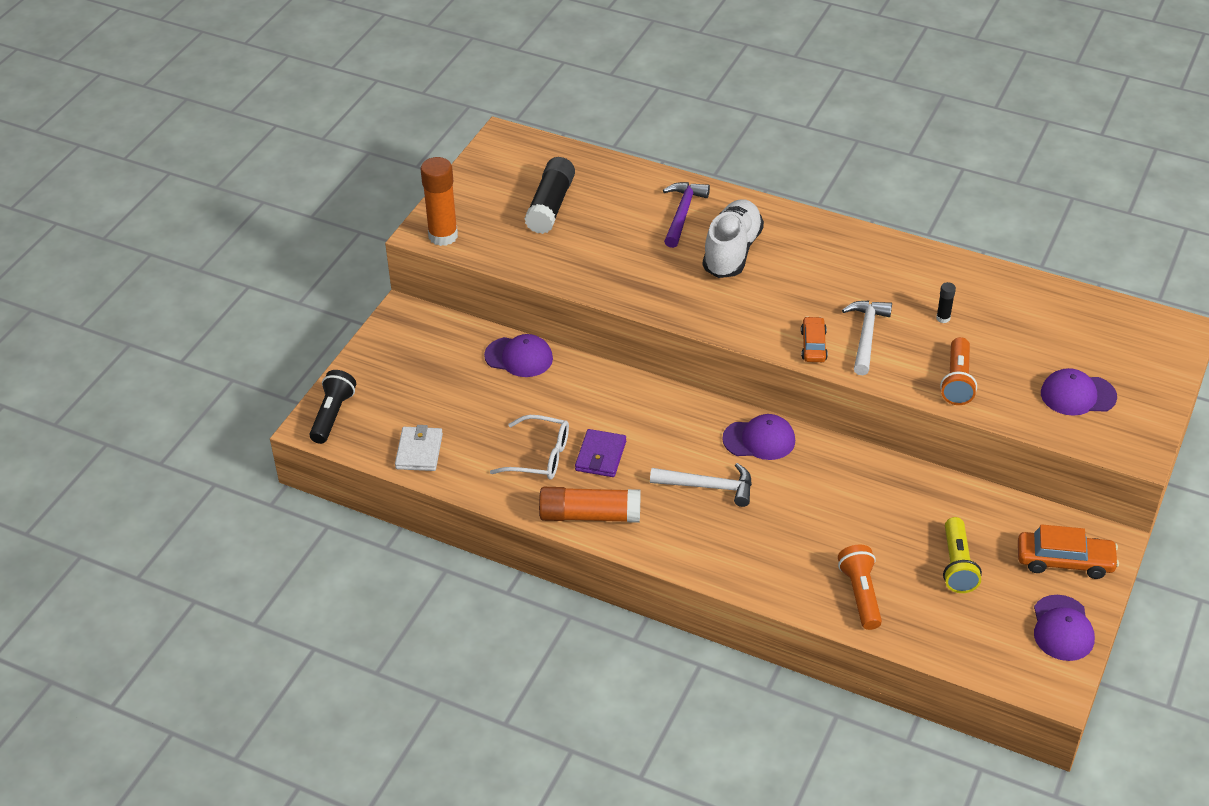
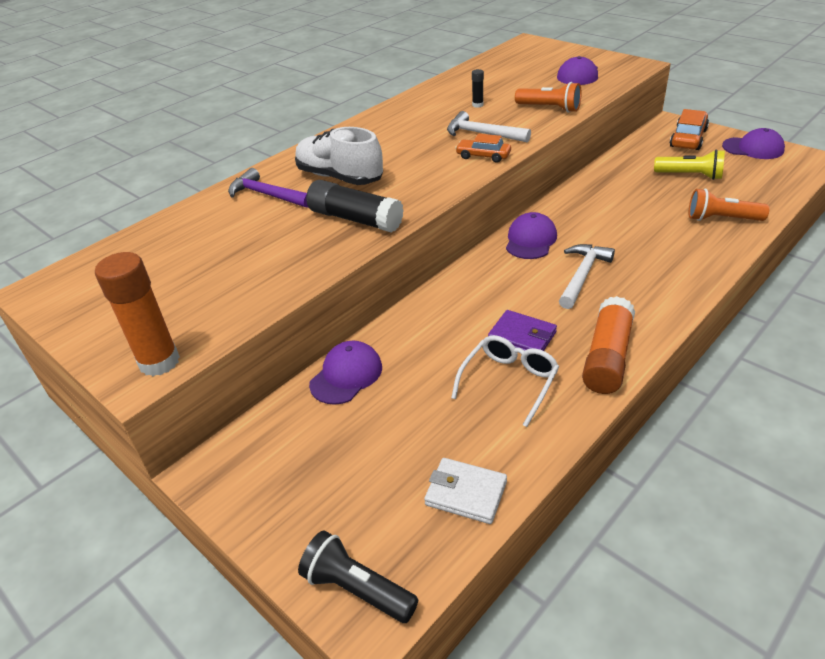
camera: 70 degrees left, 5 degrees down
(550, 206) = (183, 271): black glue stick -> black glue stick (355, 219)

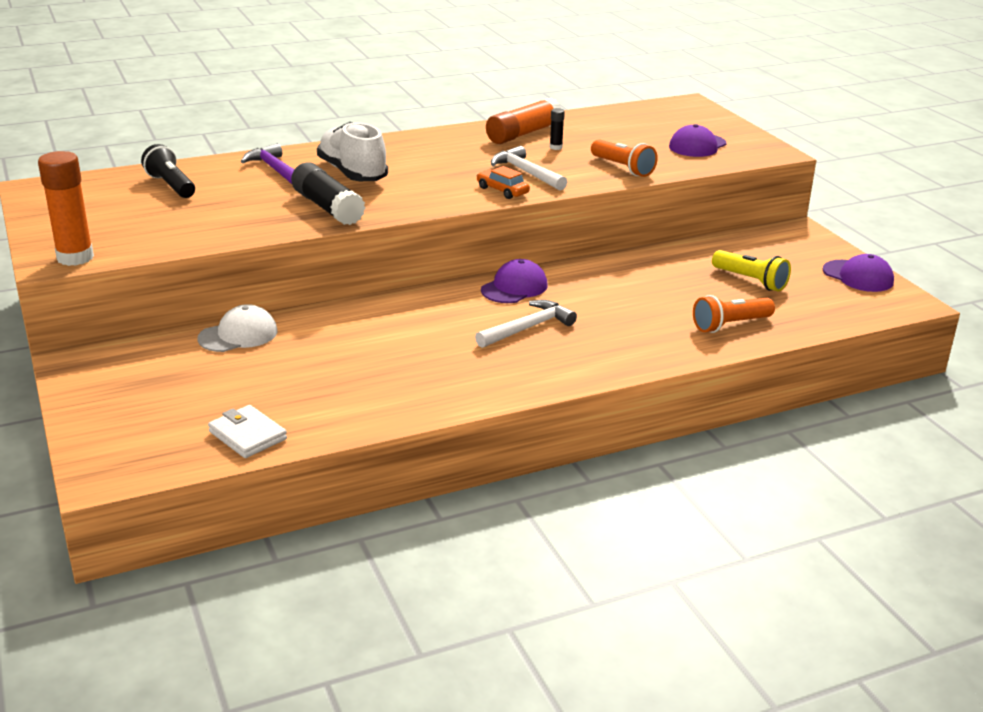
camera: 20 degrees right, 10 degrees down
(346, 375) = (238, 335): purple cap -> white cap
(357, 588) = (110, 459): black flashlight -> black flashlight (171, 185)
(509, 382) = (366, 380): white glasses -> none
(522, 336) = (416, 354): purple wallet -> none
(607, 357) = (472, 391): orange glue stick -> orange glue stick (523, 134)
(688, 138) = (797, 248): orange car -> none
(721, 219) = (730, 325): orange flashlight -> orange flashlight turned 60 degrees counterclockwise

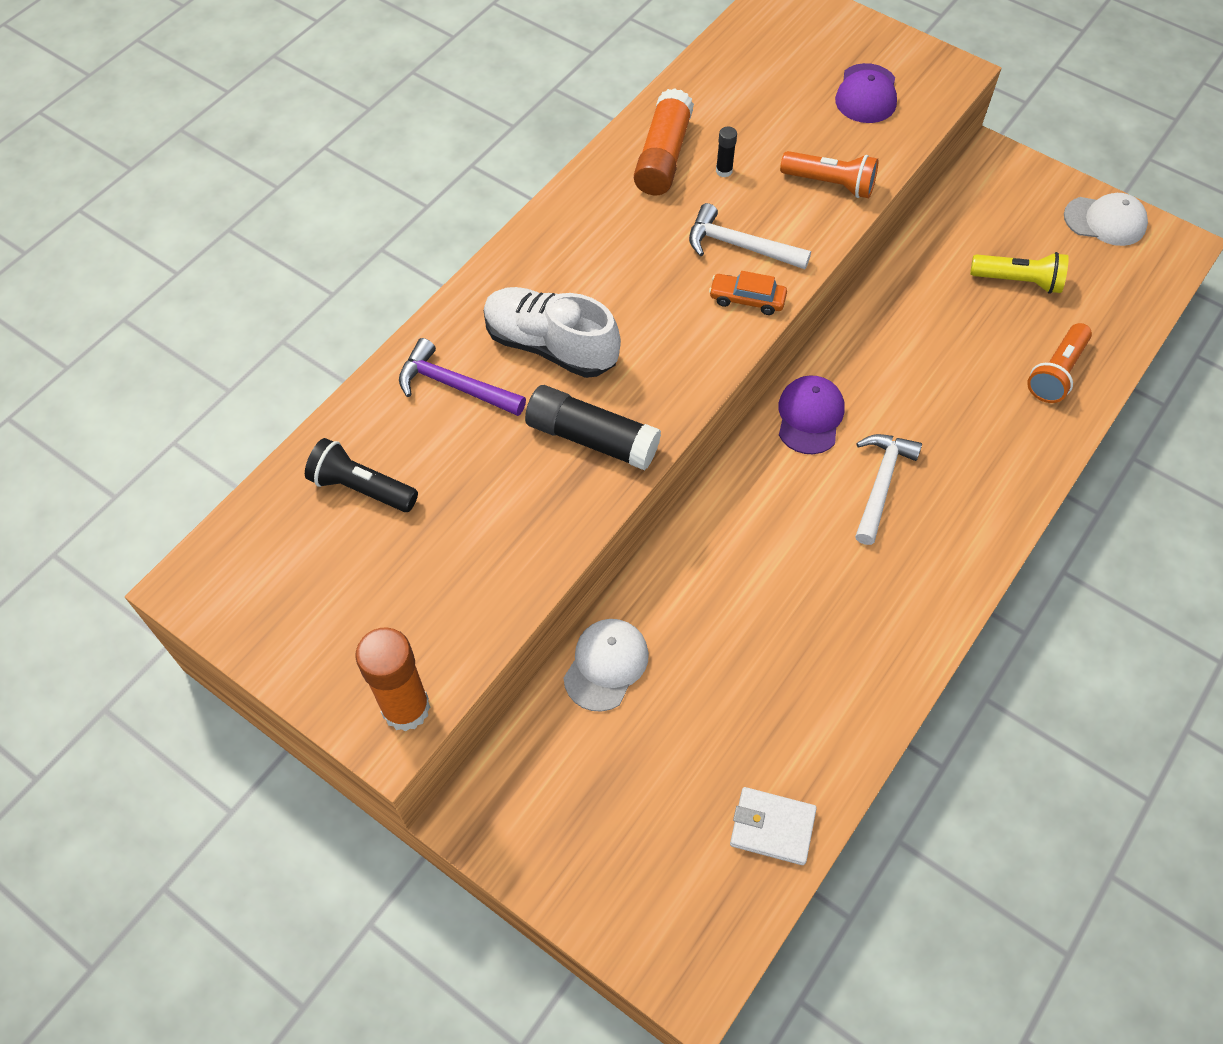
camera: 30 degrees left, 30 degrees up
(858, 276) = (1105, 221): purple cap -> white cap

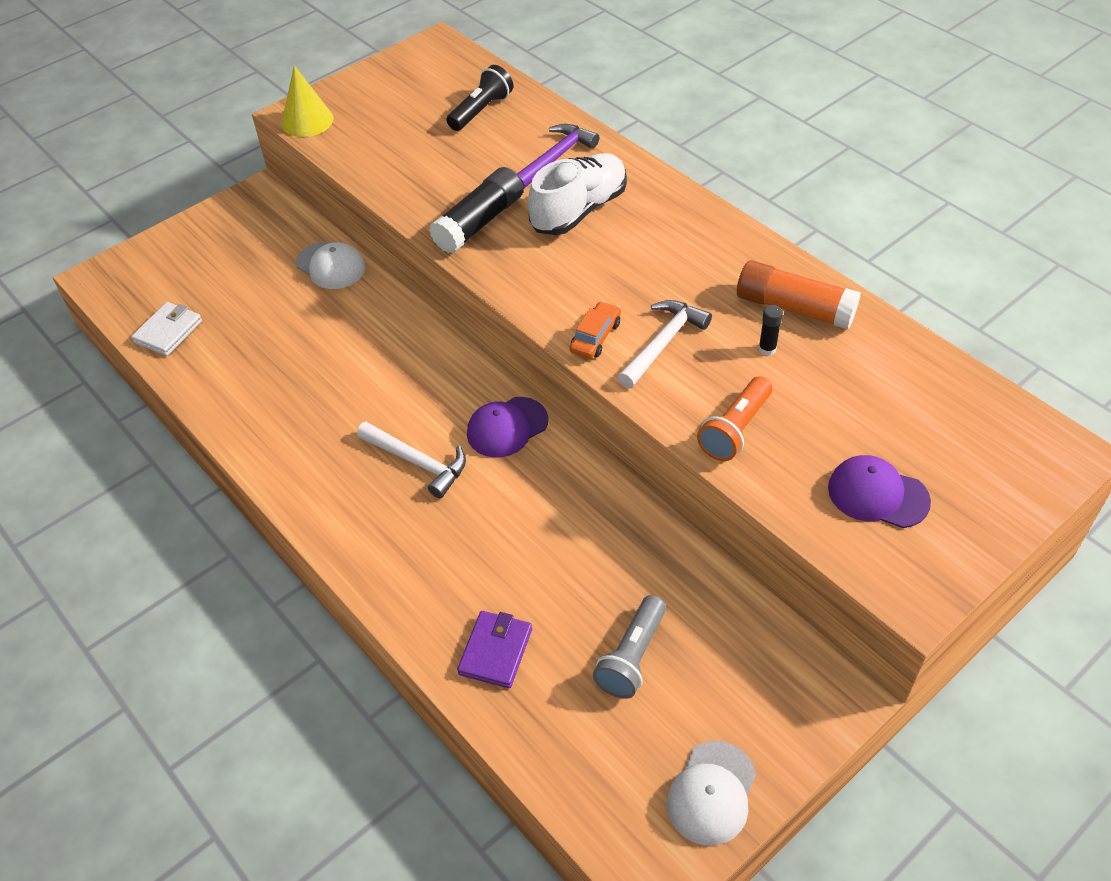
camera: 105 degrees right, 10 degrees down
(406, 708) = (307, 121): orange glue stick -> yellow cone
(810, 416) = (507, 427): purple cap -> purple cap turned 120 degrees clockwise
(1018, 281) = (632, 657): yellow flashlight -> grey flashlight
(1056, 373) = (495, 651): orange flashlight -> purple wallet

